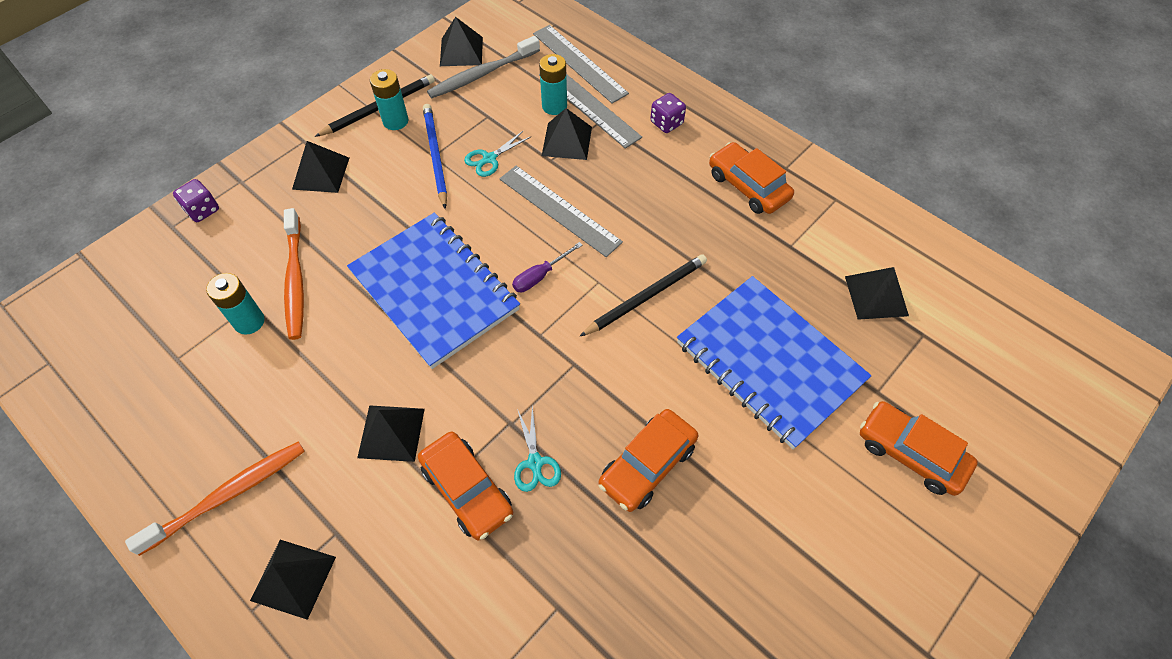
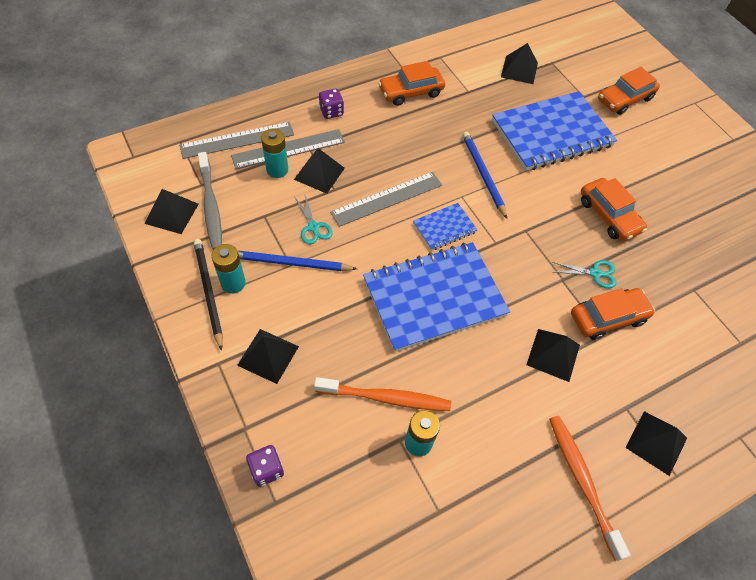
camera: 75 degrees left, 0 degrees up
(540, 276) = (444, 228): purple screwdriver -> blue notebook
(646, 297) = (483, 175): black pencil -> blue pencil

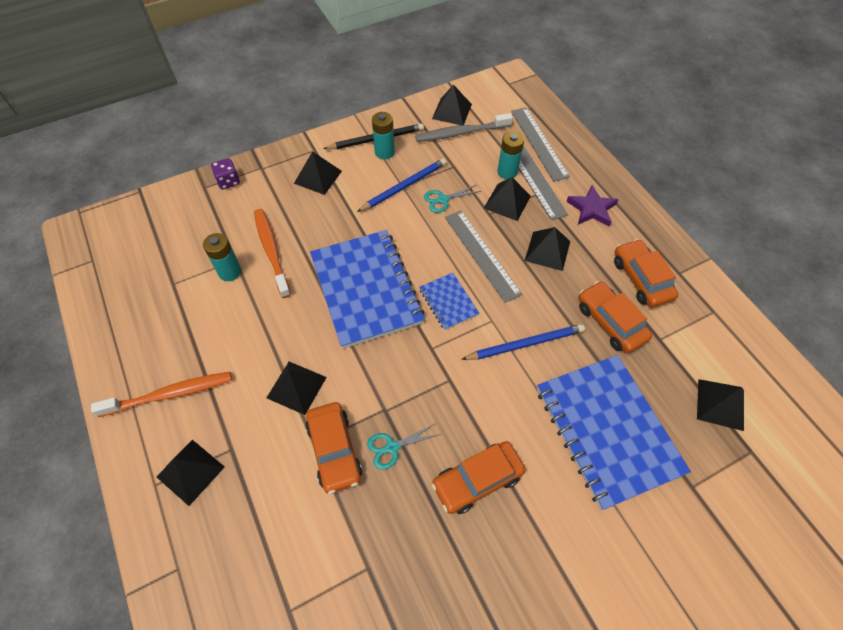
camera: 95 degrees right, 0 degrees up
(291, 263) = (404, 187): blue pencil -> blue pencil turned 45 degrees clockwise
(331, 112) = (592, 209): purple dice -> purple star
(381, 149) = (547, 250): none -> black pyramid
(386, 398) = (271, 251): orange toothbrush -> orange toothbrush turned 150 degrees clockwise
(595, 273) = (392, 447): turquoise scissors -> turquoise scissors turned 60 degrees clockwise
(625, 99) = (703, 550): orange car -> orange car (610, 322)

